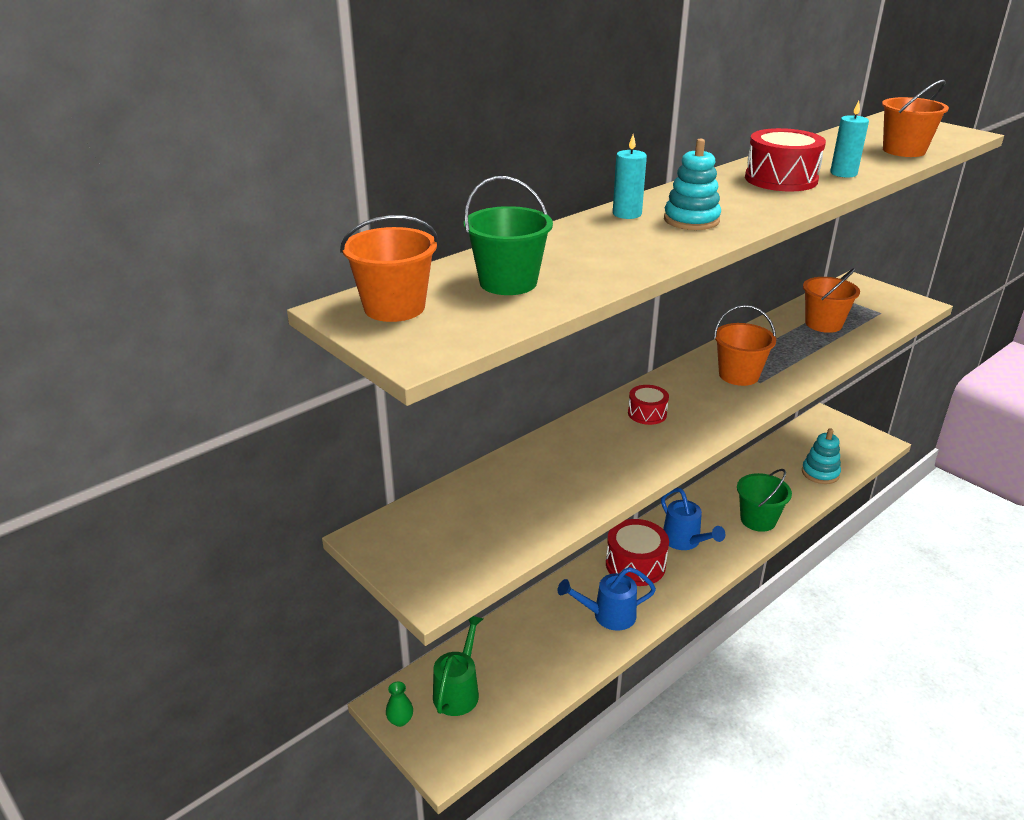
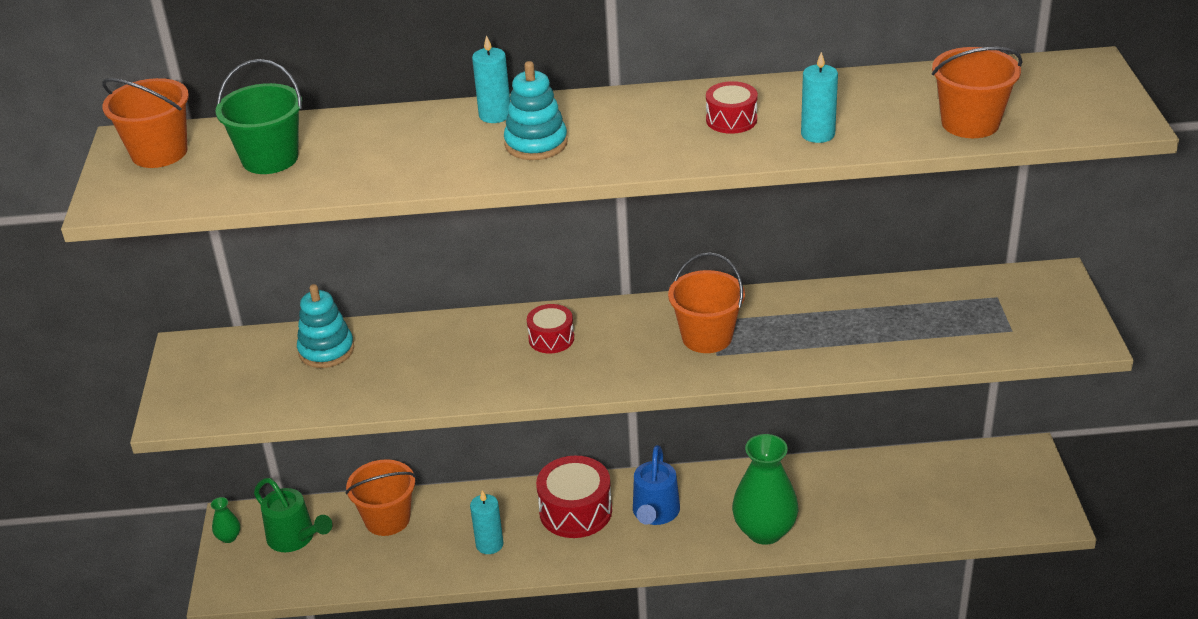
camera: 40 degrees right, 5 degrees up
(459, 690) = (295, 538): green watering can -> green watering can turned 75 degrees clockwise
(607, 615) = (489, 544): blue watering can -> turquoise candle
(758, 520) = (764, 531): green bucket -> green vase
(781, 179) = (731, 120): red drum -> red drum, size x0.57
(820, 473) = (915, 516): turquoise stacking toy -> turquoise stacking toy (326, 350)
(823, 324) = (909, 316): orange bucket -> orange bucket (387, 519)

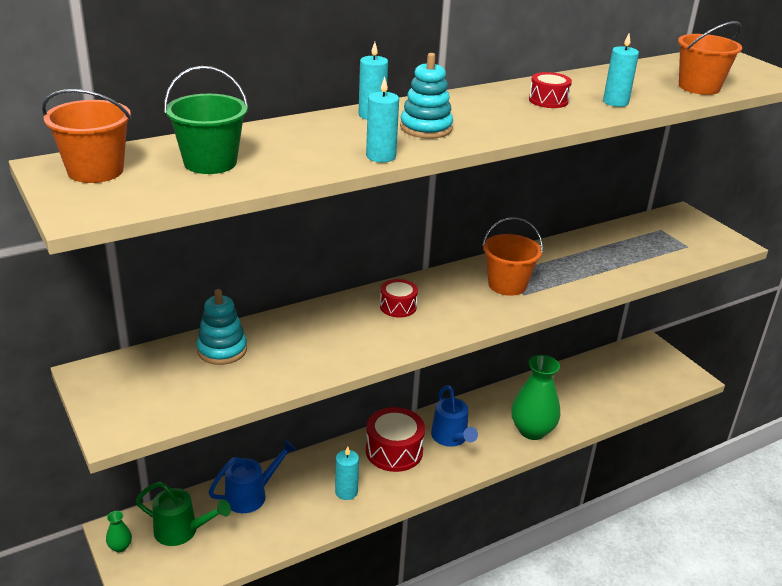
camera: 30 degrees left, 5 degrees down
(387, 519) = (252, 495): orange bucket -> blue watering can
(446, 177) = (381, 156): none -> turquoise candle

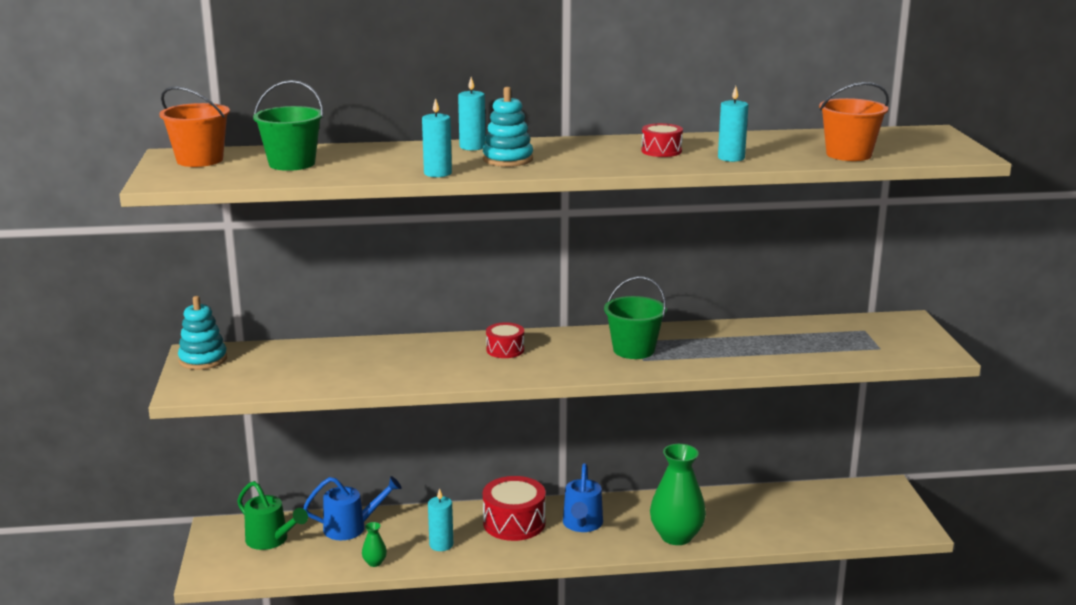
camera: 25 degrees right, 10 degrees down
(120, 547) = (212, 539): green vase -> green vase (374, 562)
(222, 350) = (316, 355): turquoise stacking toy -> turquoise stacking toy (203, 359)
(507, 285) = (633, 350): orange bucket -> green bucket

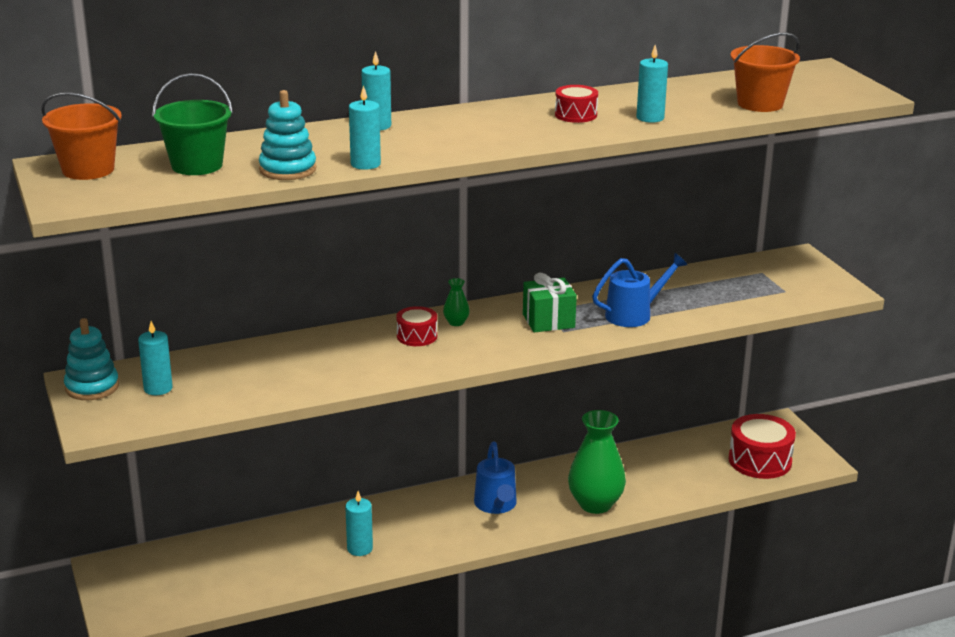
camera: 15 degrees left, 5 degrees up
(256, 367) = (158, 388): none -> turquoise candle
(271, 540) = (173, 571): green watering can -> none
(351, 528) = (255, 544): blue watering can -> blue watering can (634, 314)
(374, 562) = (298, 579): green vase -> green vase (456, 322)
(507, 159) = (426, 139): turquoise stacking toy -> turquoise stacking toy (287, 169)
(514, 523) = (425, 513): red drum -> red drum (760, 461)
(633, 350) = (548, 321): green bucket -> green gift

